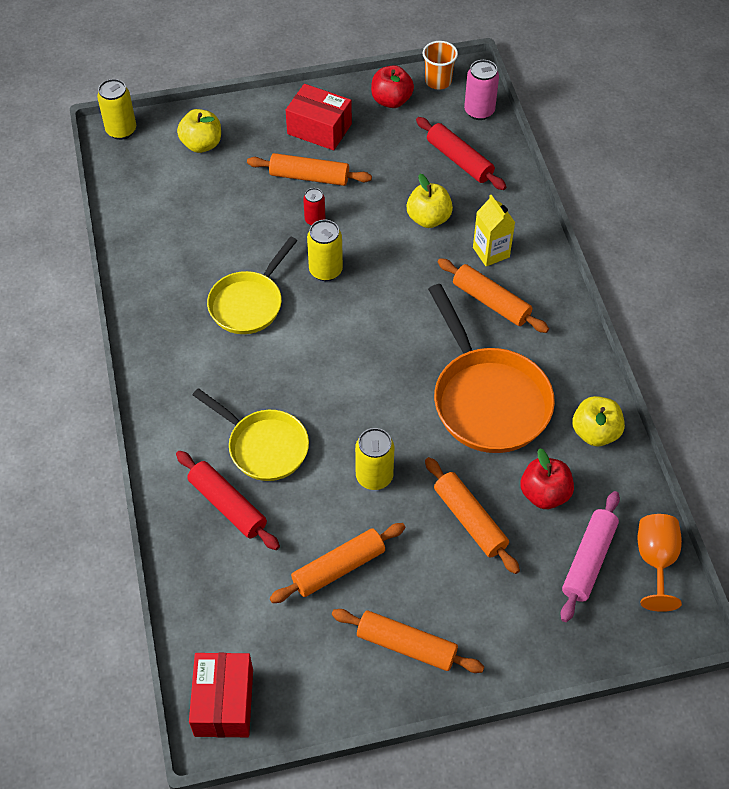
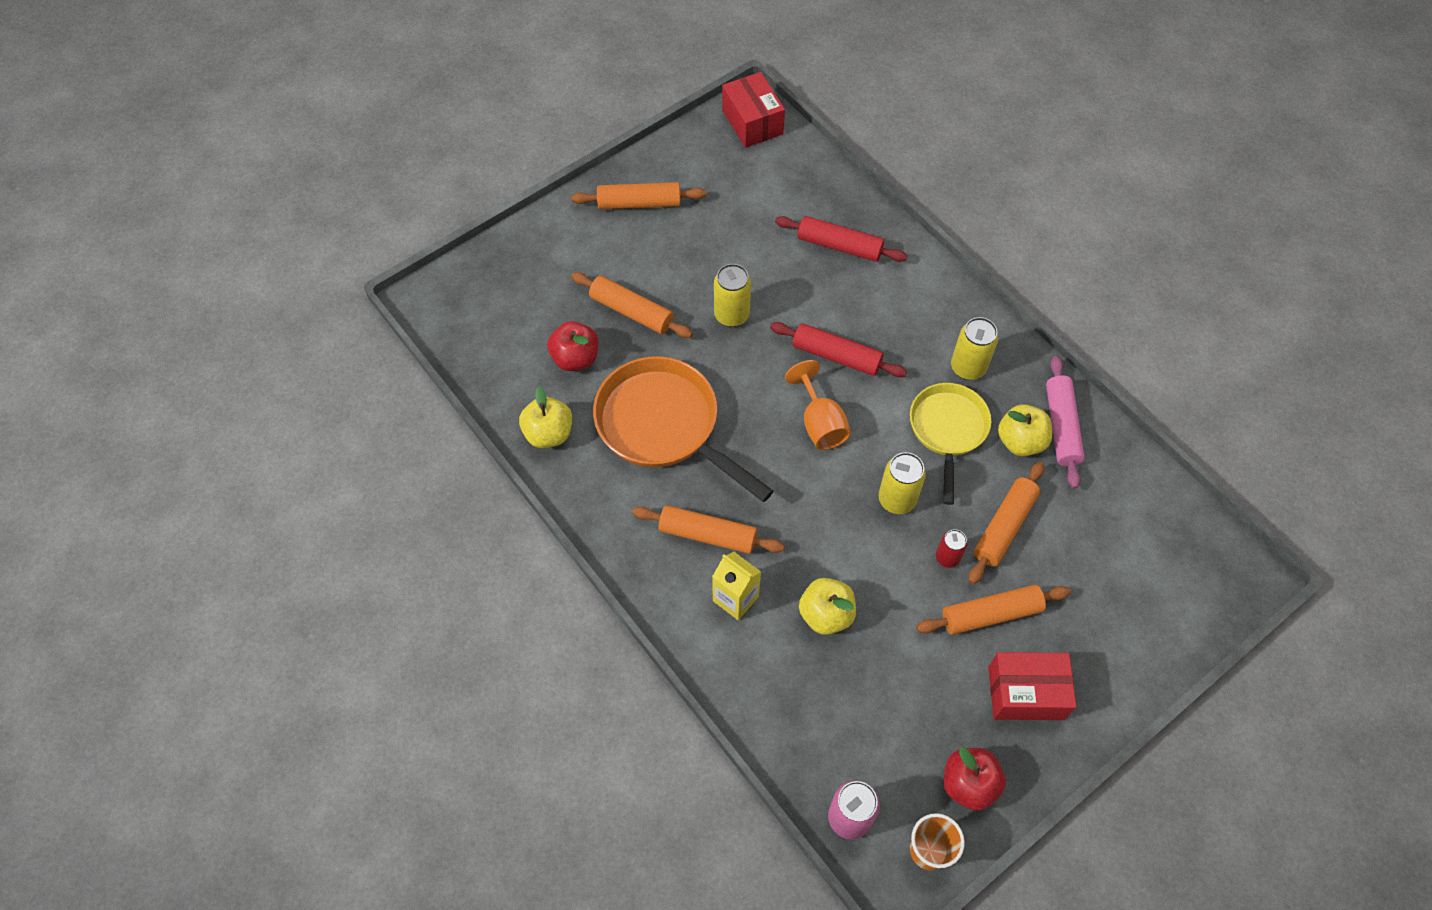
camera: 155 degrees right, 5 degrees up
(121, 130) = (1243, 585): yellow can -> yellow can (968, 367)
(202, 144) = (1140, 606): yellow apple -> yellow apple (1020, 441)
(264, 446) = (841, 303): yellow pan -> none
(338, 568) = (721, 235): orange rolling pin -> orange rolling pin (1004, 527)
(459, 160) = (833, 719): red rolling pin -> red rolling pin (836, 356)
(588, 560) = (517, 318): pink rolling pin -> pink rolling pin (1061, 427)
(655, 561) = (459, 339): orange goblet -> orange goblet (820, 423)

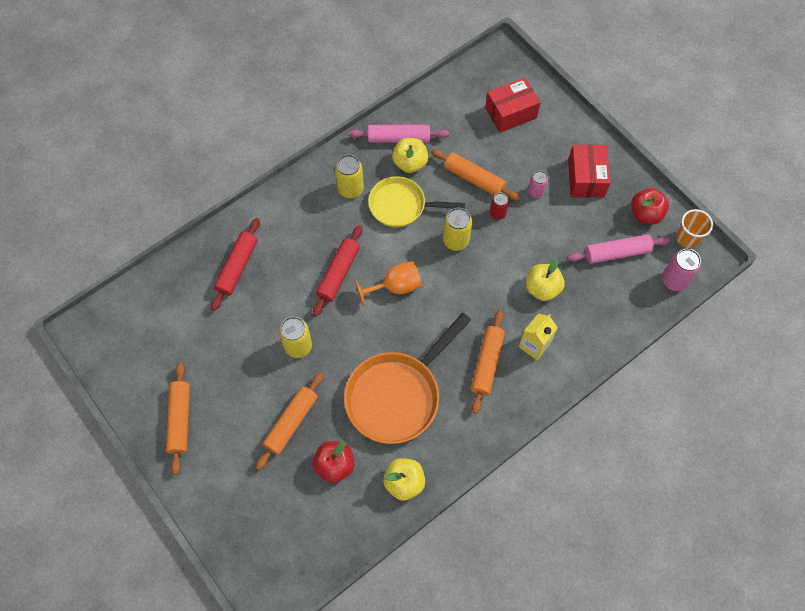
camera: 90 degrees left, 5 degrees up
(752, 122) = (101, 328): red box -> red box (511, 113)
(893, 730) = (617, 253): none -> pink rolling pin
(991, 614) = (535, 192): orange rolling pin -> pink can

